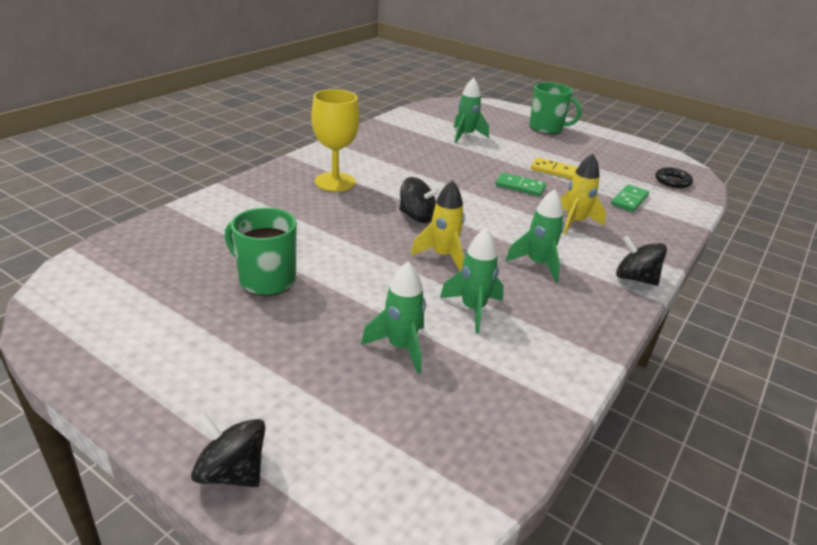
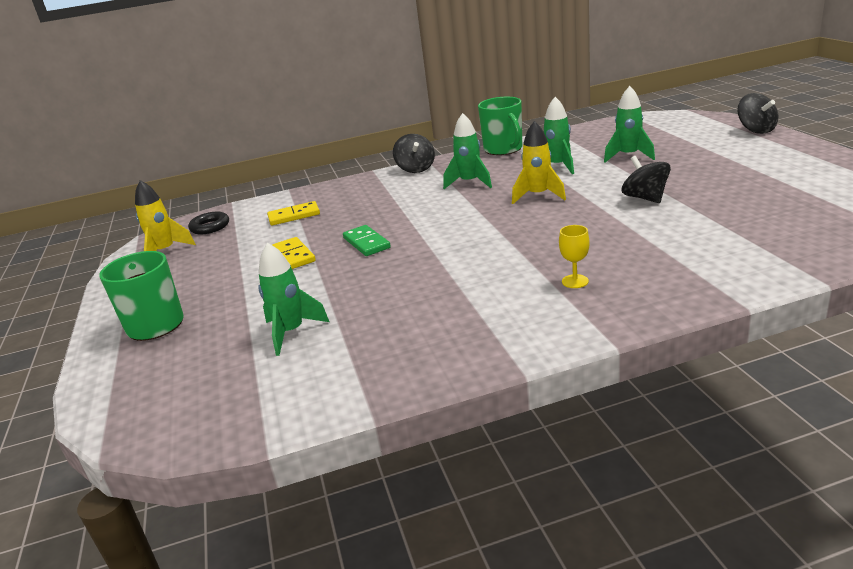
camera: 135 degrees left, 5 degrees down
(266, 280) = (711, 197): green mug -> green mug (503, 149)
(335, 182) = (575, 281): yellow goblet -> yellow goblet, size x0.46
(417, 217) = (521, 228): black spinning top -> black spinning top (645, 198)
(575, 222) = (382, 205): yellow rocket -> yellow rocket (165, 252)
(629, 200) = (294, 216): green domino -> yellow domino

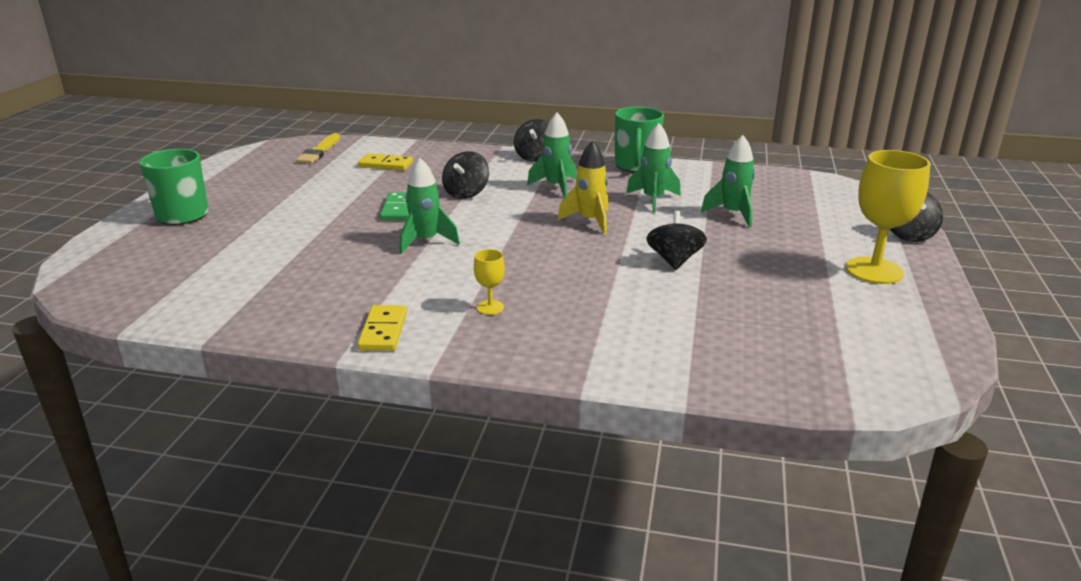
camera: 25 degrees right, 0 degrees up
(165, 252) = (265, 160): yellow rocket -> none
(210, 227) = (319, 151): black ring -> yellow brush
(291, 332) = (248, 258): green rocket -> green rocket (426, 241)
(294, 256) = (336, 198): yellow domino -> yellow domino (383, 331)
(404, 211) = (466, 193): none -> black spinning top
(777, 157) = (874, 270): none -> yellow goblet

